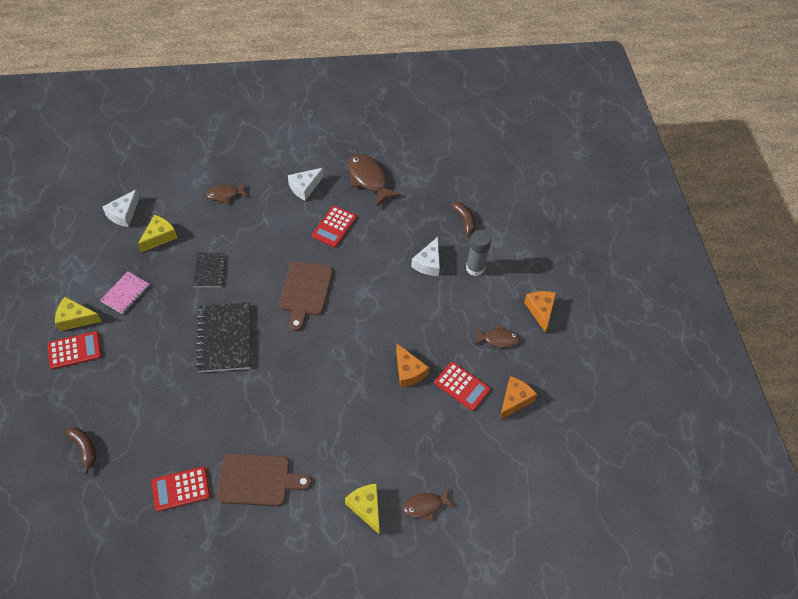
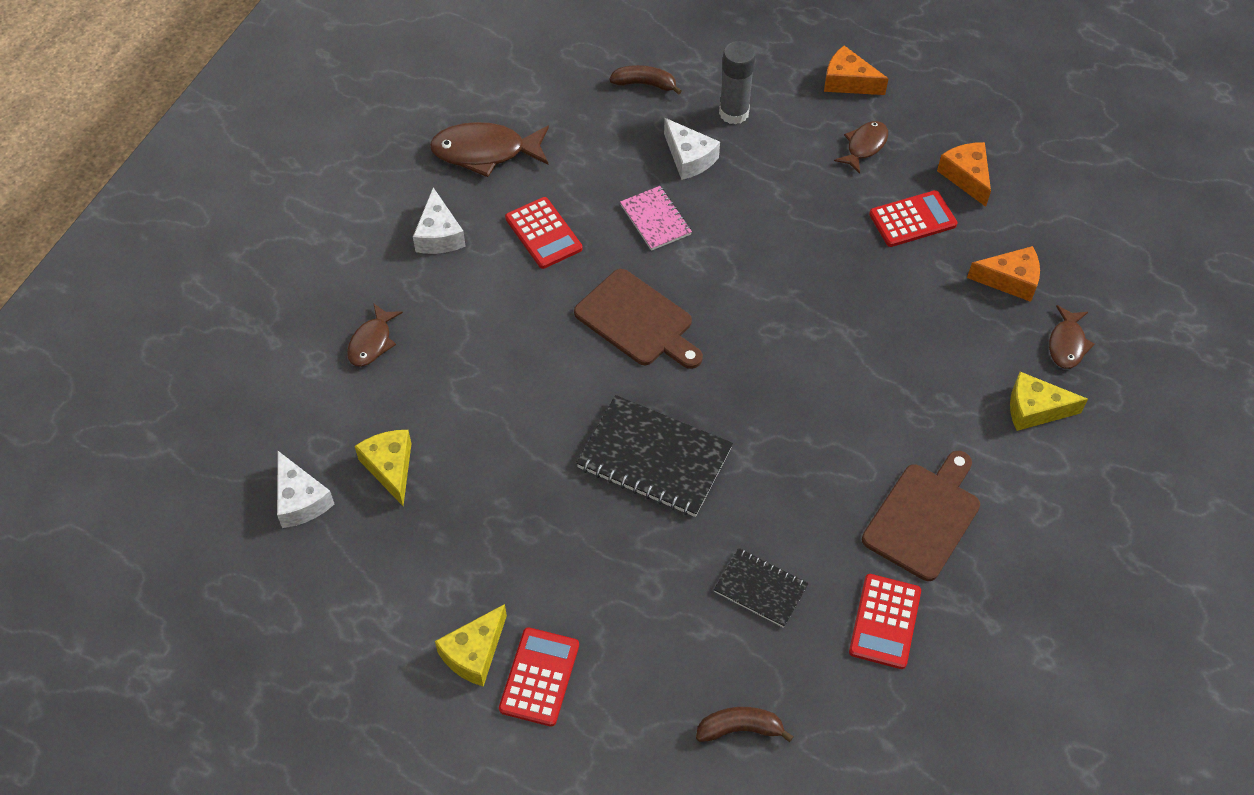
camera: 55 degrees left, 0 degrees up
(125, 293) = (473, 560): pink notebook -> pink notebook (655, 219)
(209, 270) = (511, 426): black notebook -> black notebook (760, 589)
(408, 371) = (853, 265): orange cheese -> orange cheese (1010, 280)

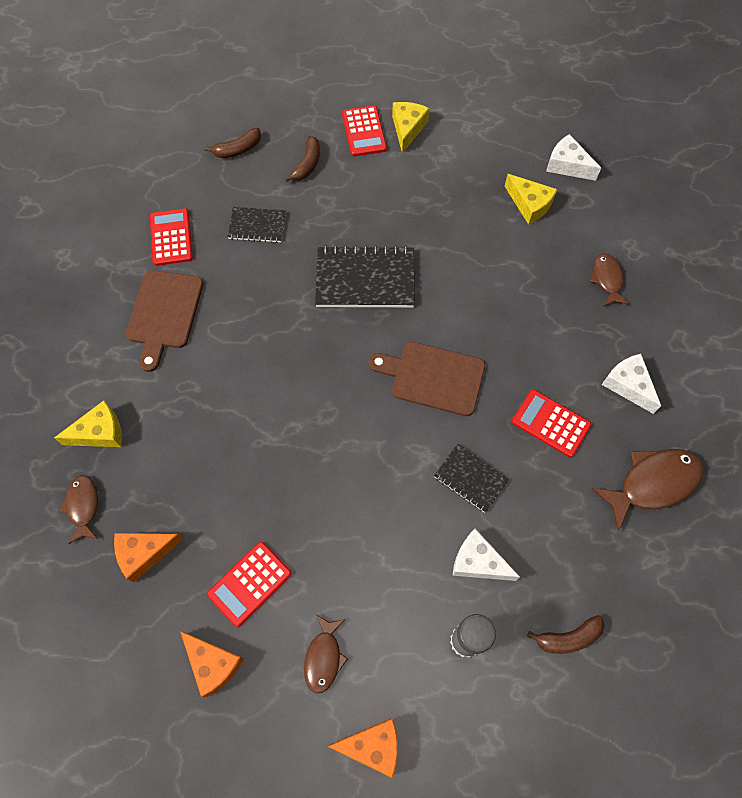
camera: 155 degrees right, 10 degrees up
(649, 657) = (307, 164): none -> brown banana
(655, 219) = (470, 479): pink notebook -> black notebook

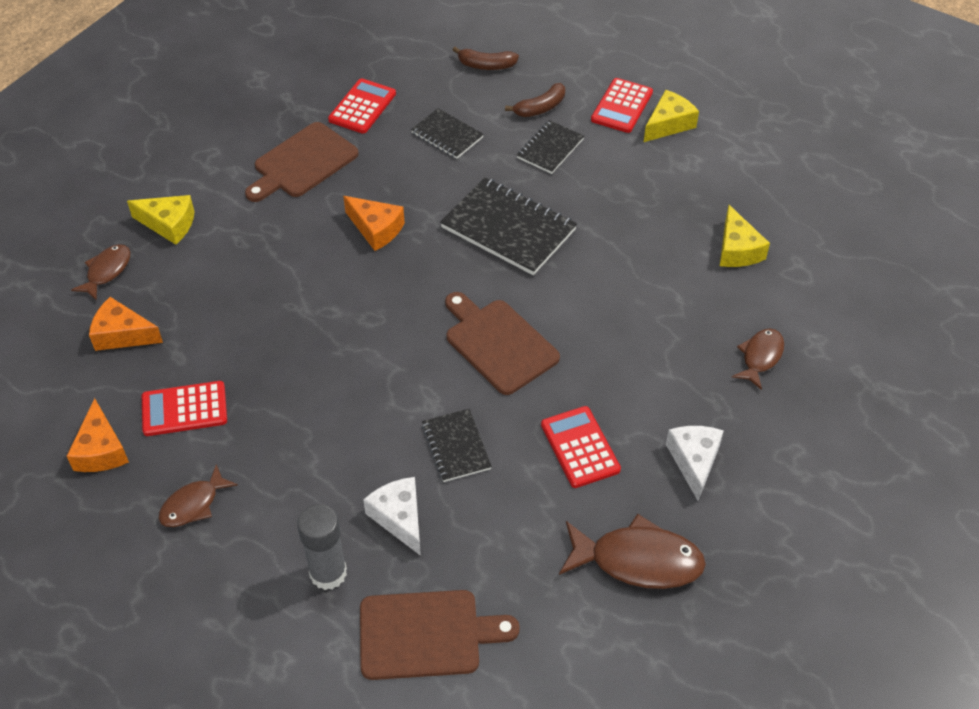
camera: 35 degrees right, 15 degrees down
(341, 195) = (550, 148): none -> black notebook
(373, 746) = (171, 599): orange cheese -> orange cheese (376, 229)
(567, 165) = (813, 235): white cheese -> none
(568, 637) = (426, 634): brown banana -> brown cutting board

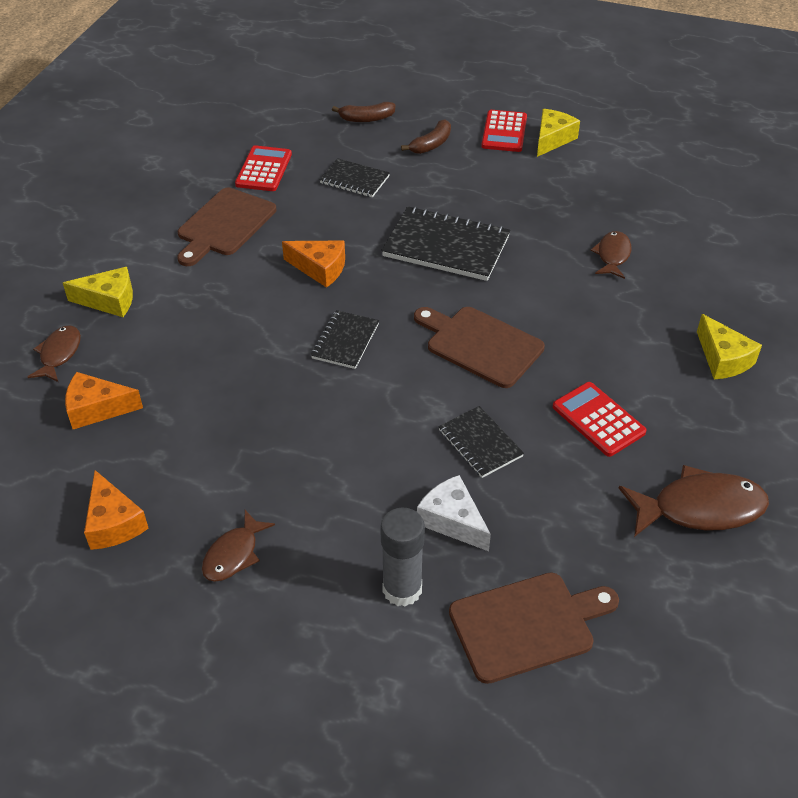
camera: 15 degrees left, 5 degrees down
(184, 409) = (189, 465): red calculator -> none
(550, 148) = (455, 175): black notebook -> black notebook (345, 341)
(694, 461) = (709, 410): white cheese -> none
(737, 249) = (660, 227): yellow cheese -> yellow cheese (723, 359)
(760, 357) = (724, 310): brown fish -> brown fish (612, 255)

